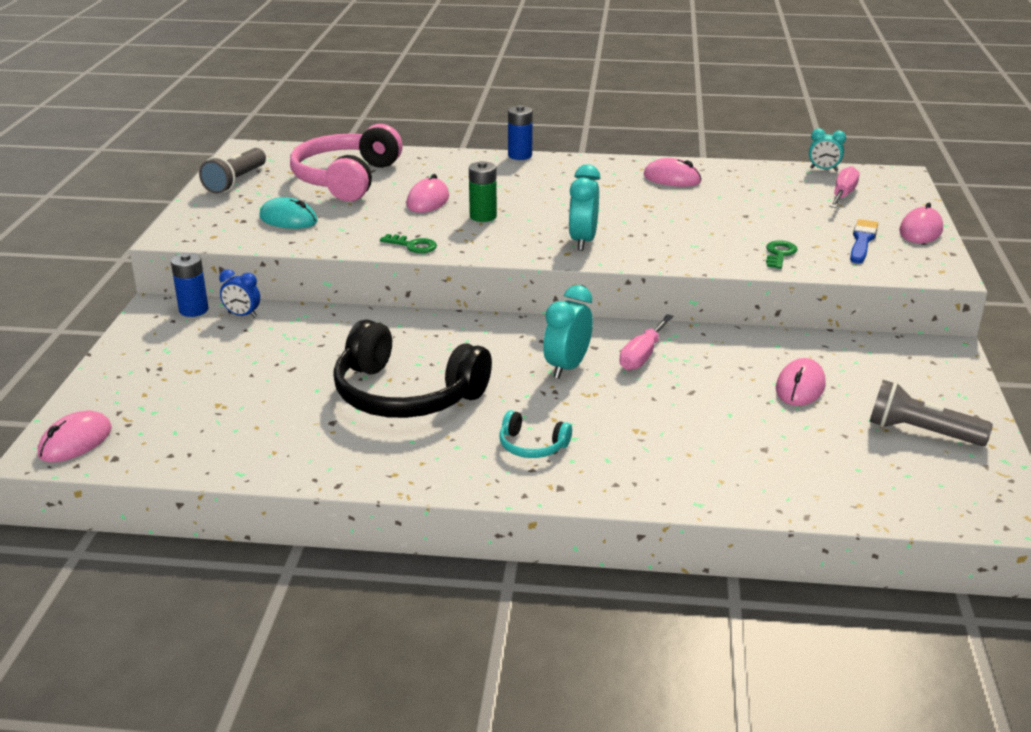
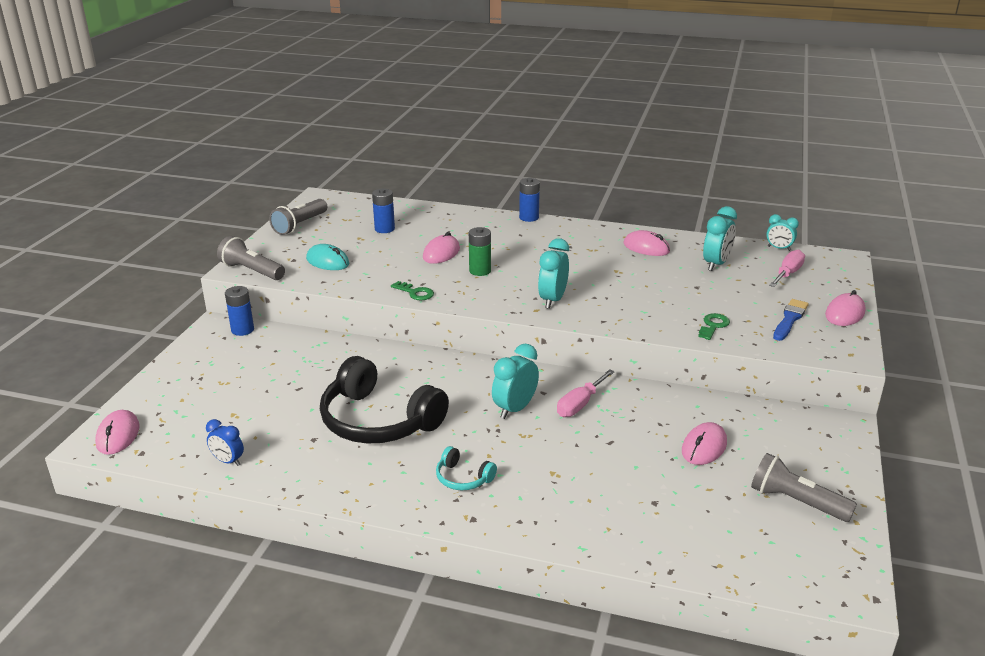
camera: 10 degrees right, 0 degrees up
(75, 442) = (118, 435): pink mouse -> pink mouse turned 45 degrees counterclockwise
(194, 236) = (251, 271): none -> grey flashlight
(242, 315) = (277, 338): blue clock -> blue clock (228, 461)
(346, 179) = (384, 229): pink headphones -> blue battery
(759, 190) = (716, 264): none -> turquoise clock

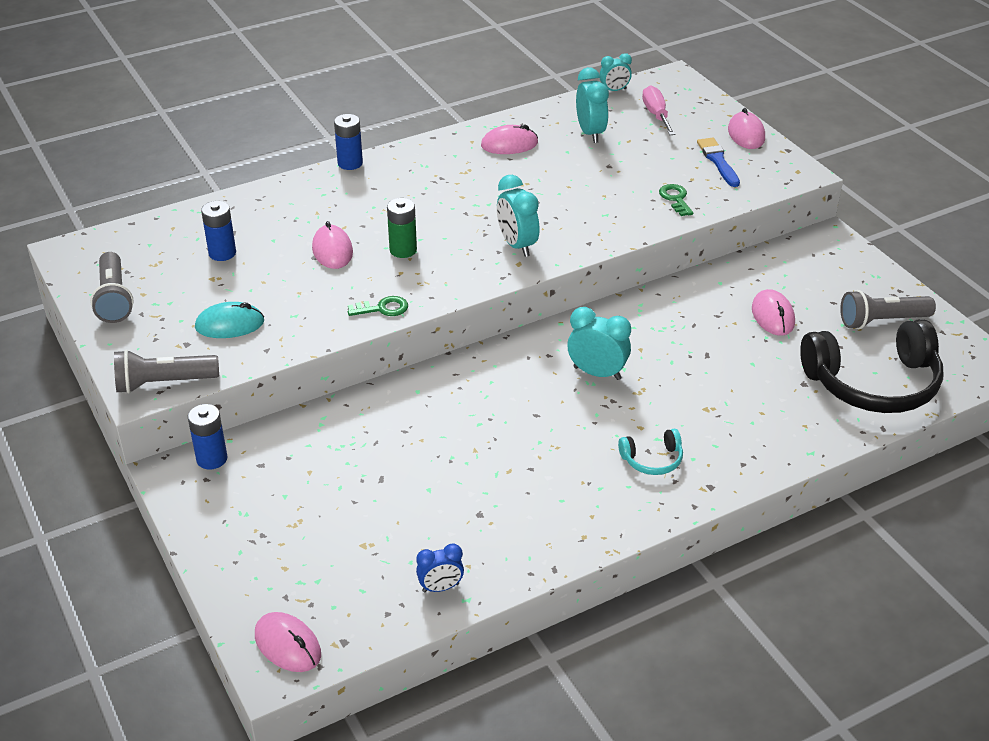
camera: 45 degrees left, 10 degrees up
(378, 421) = (506, 459): black headphones -> black headphones (873, 383)
(515, 409) = (597, 373): turquoise clock -> turquoise clock turned 120 degrees clockwise
(580, 404) = (638, 336): pink screwdriver -> none

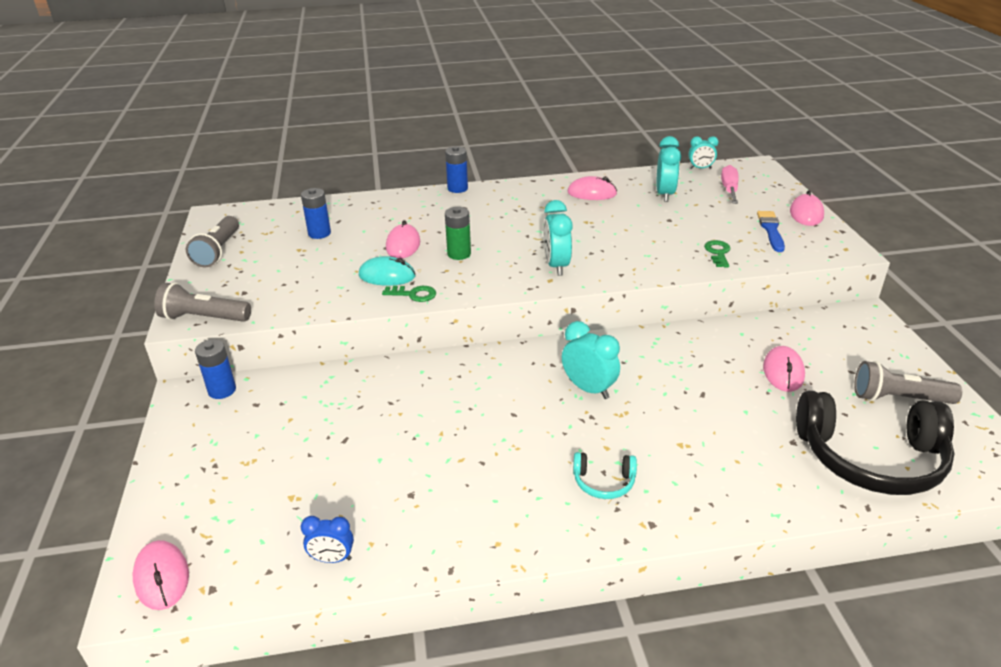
camera: 20 degrees right, 5 degrees down
(230, 325) = (286, 284): turquoise mouse -> turquoise mouse (387, 276)

